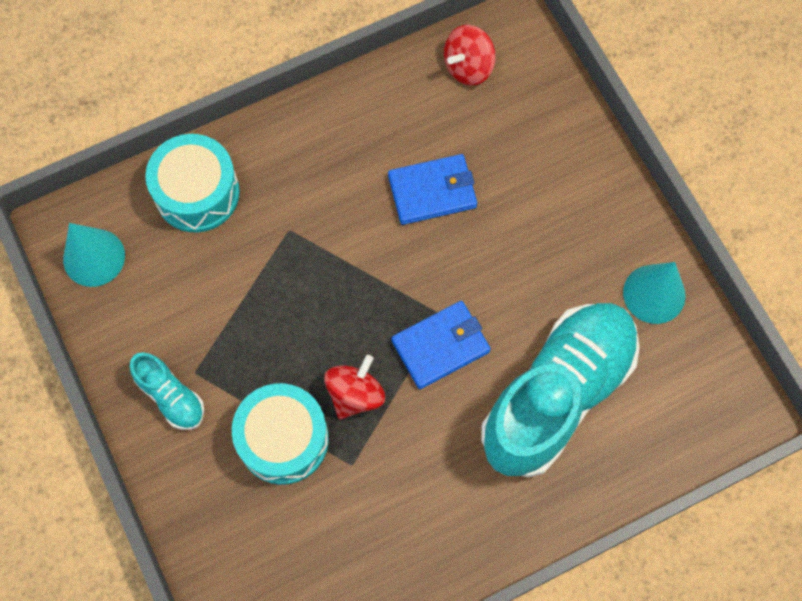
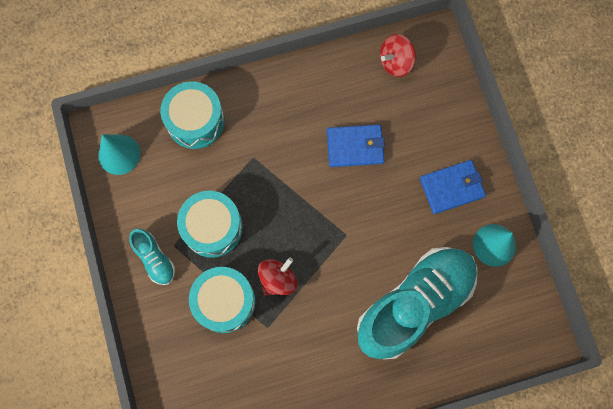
camera: 10 degrees right, 5 degrees up
(247, 337) = (212, 227): none -> turquoise drum
(441, 346) = (341, 256): blue wallet -> blue wallet (452, 187)

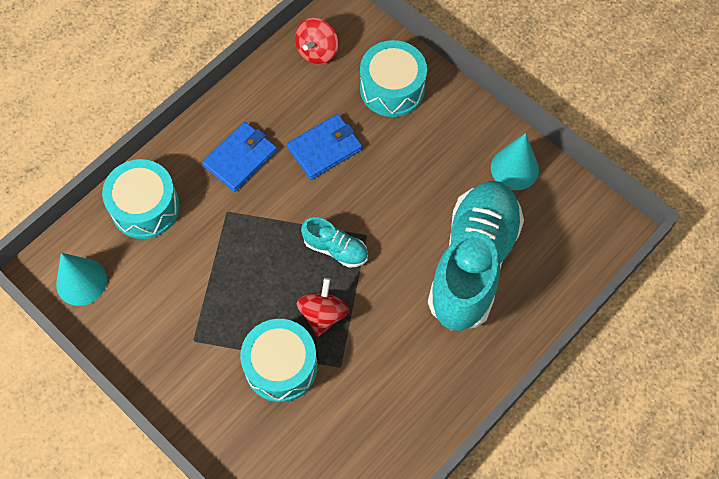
camera: 30 degrees left, 10 degrees down
(155, 259) = (181, 364): turquoise shoe -> turquoise shoe (335, 249)
(212, 227) = (225, 301): turquoise drum -> turquoise drum (392, 88)
(452, 187) = (442, 137): blue wallet -> blue wallet (240, 158)

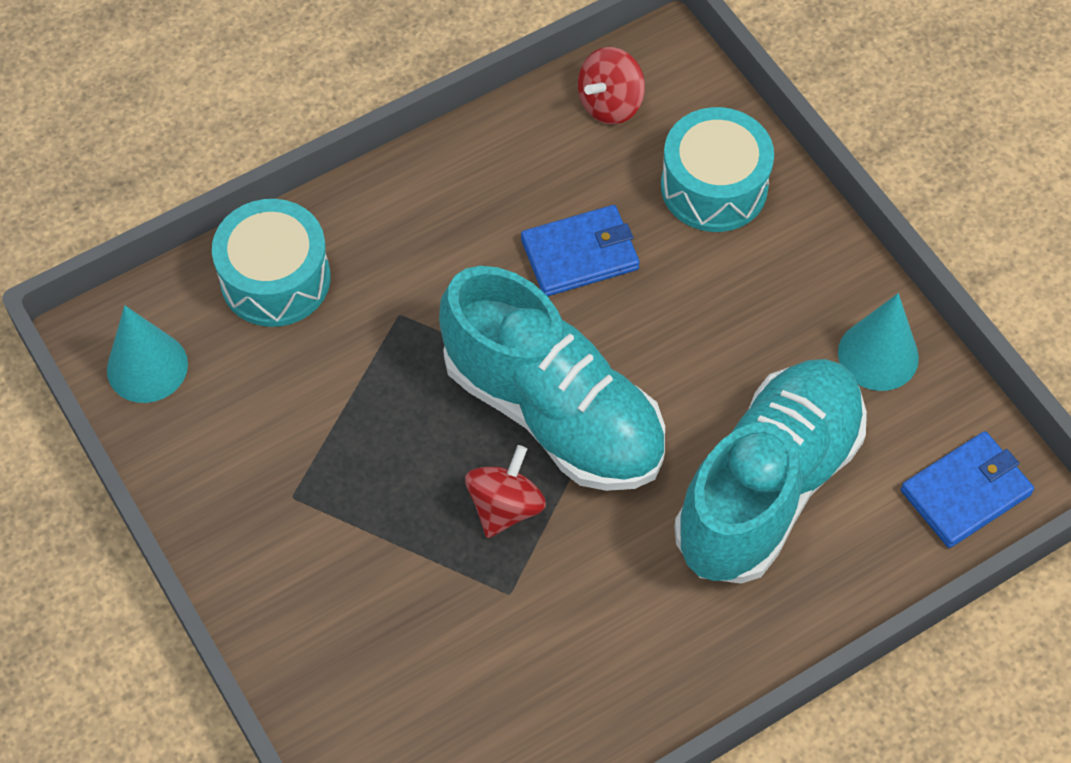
camera: 15 degrees right, 5 degrees down
(240, 158) = (443, 239): blue wallet -> blue wallet (966, 492)
(281, 366) = (416, 569): turquoise drum -> none
(335, 249) = (553, 411): turquoise shoe -> turquoise shoe, size x2.29

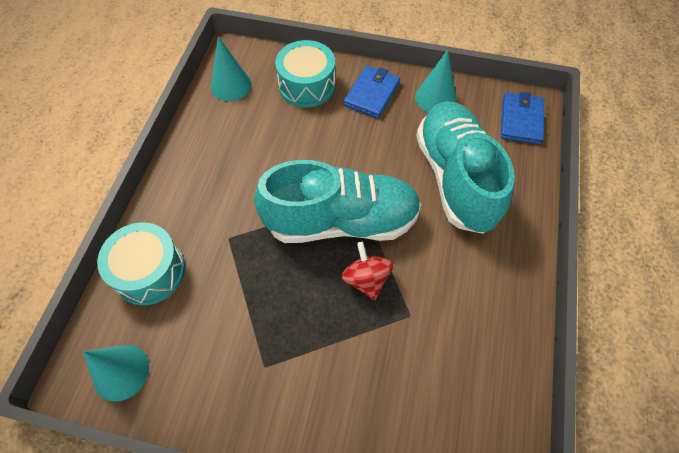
camera: 45 degrees left, 0 degrees up
(580, 254) = (282, 150): blue wallet -> blue wallet (372, 94)
(610, 104) = (231, 85): red spinning top -> turquoise cone

